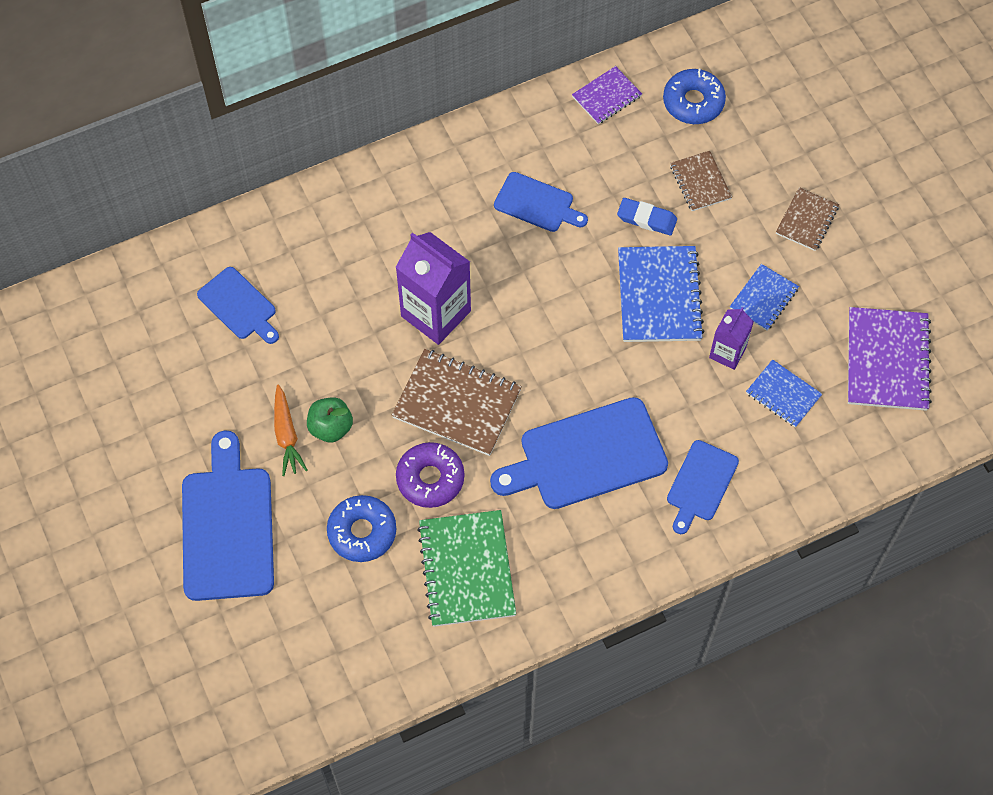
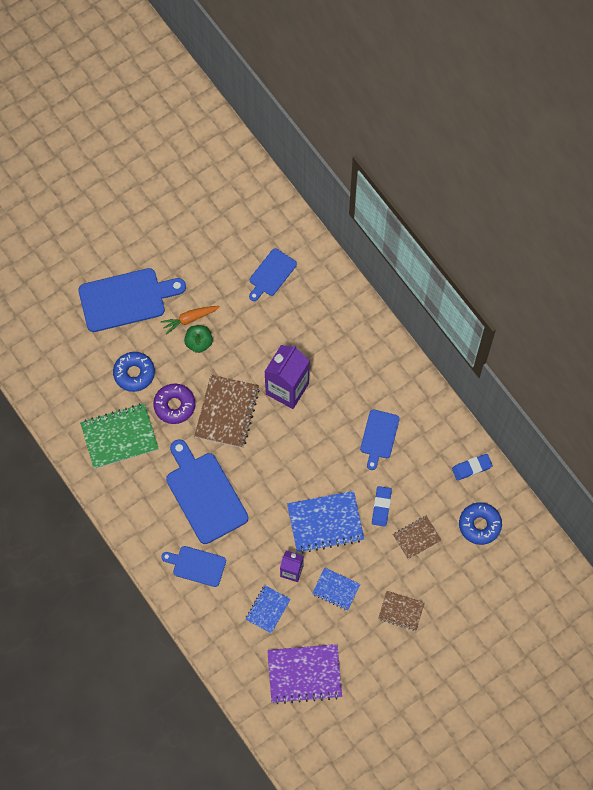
camera: 80 degrees right, 5 degrees up
(606, 96) = (471, 468): purple notebook -> blue eraser

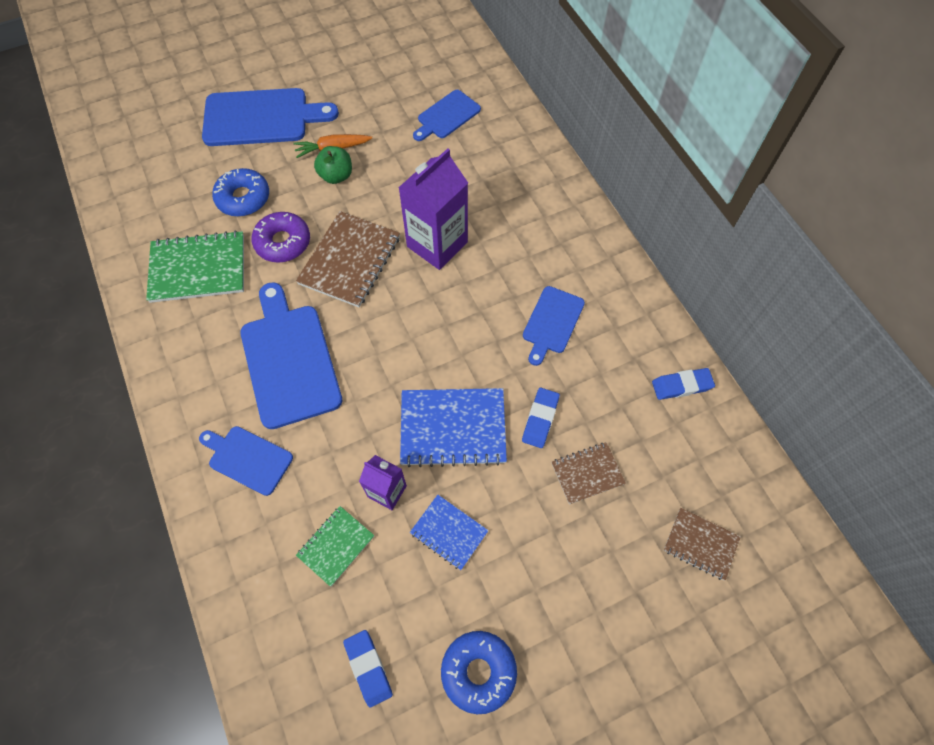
camera: 10 degrees right, 5 degrees down
(268, 609) = (336, 546): blue notebook -> green notebook
(304, 674) = (368, 668): purple notebook -> blue eraser
(401, 611) = (546, 586): brown notebook -> brown notebook (700, 544)
(479, 525) = (686, 470): blue donut -> blue donut (478, 671)

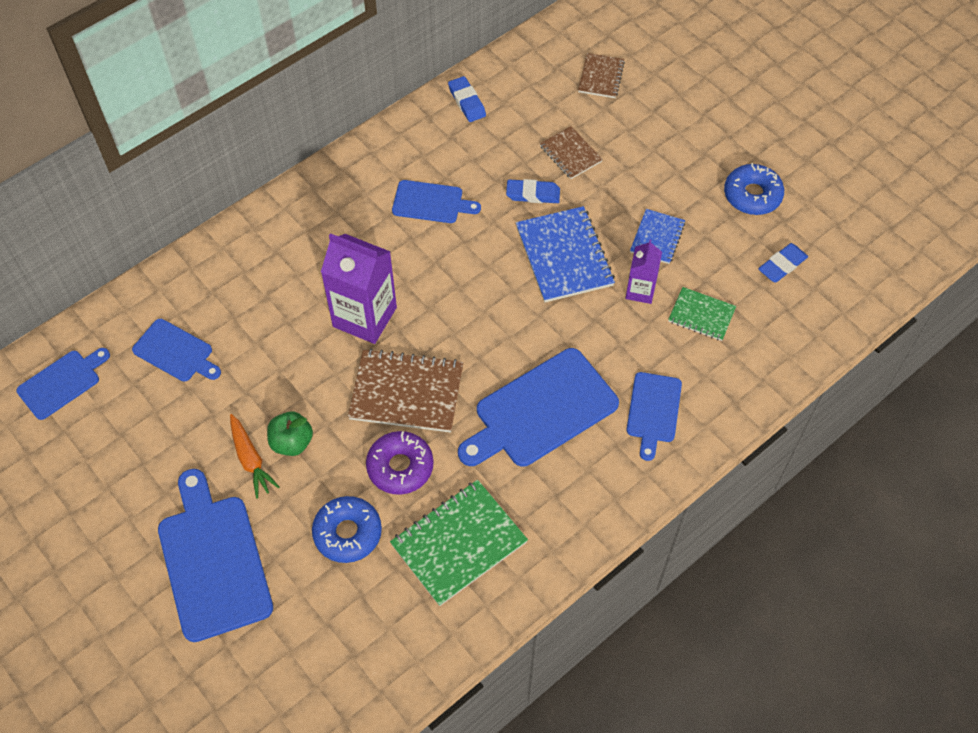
camera: 105 degrees left, 5 degrees down
(198, 268) = (459, 543): green notebook -> green notebook turned 75 degrees clockwise
(443, 51) = (62, 383): none -> blue cutting board

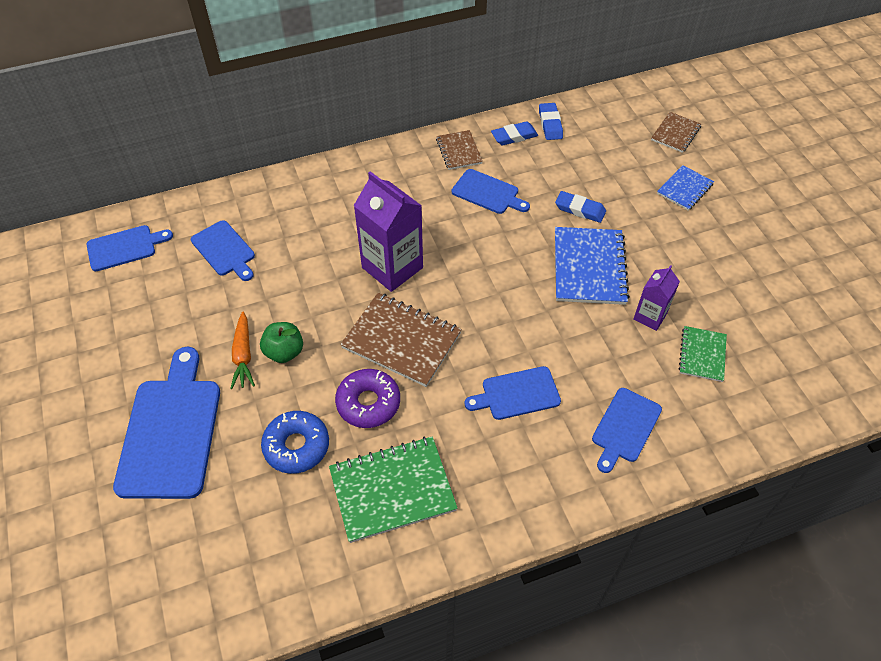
camera: 20 degrees right, 5 degrees down
(541, 410) = (517, 394): blue cutting board -> blue cutting board, size x0.57
(570, 154) = (626, 186): brown notebook -> brown notebook (459, 151)
(657, 237) = (682, 275): blue notebook -> blue notebook (684, 189)
(701, 315) = (702, 355): green notebook -> green notebook turned 60 degrees clockwise
(752, 195) = (786, 264): blue donut -> none
(782, 265) = (797, 333): blue eraser -> blue eraser (514, 136)

